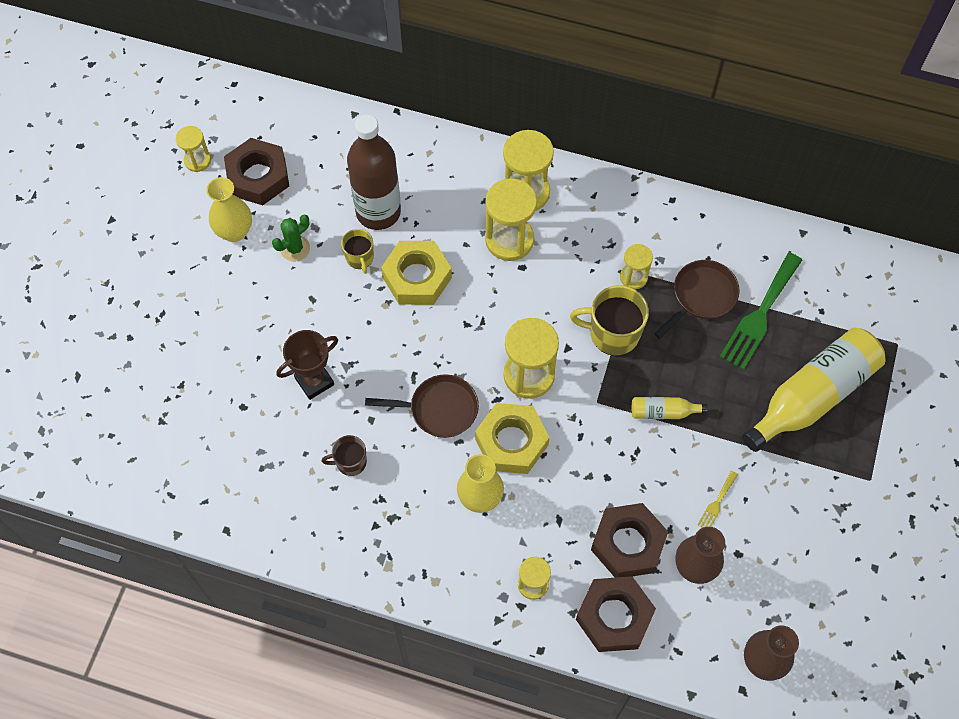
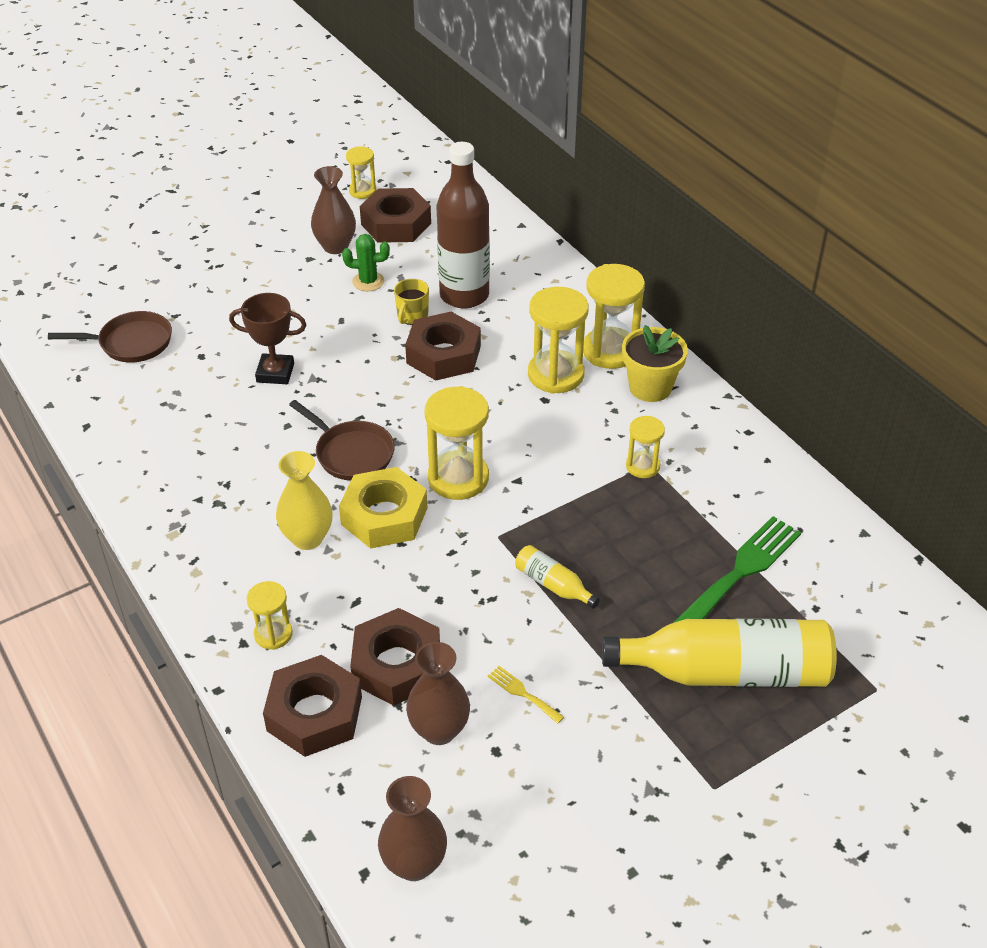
camera: 40 degrees right, 20 degrees down
(235, 231) = (335, 246): yellow vase -> brown vase
(350, 462) = (234, 443): brown mug -> none
(417, 277) = (443, 354): yellow nut -> brown nut
(580, 206) = (650, 387): none -> yellow flower pot
(613, 333) = (573, 495): yellow mug -> none
(701, 296) = (695, 520): brown pan -> brown pan (131, 343)
(717, 503) = (522, 693): yellow fork -> yellow fork turned 60 degrees clockwise
(759, 315) = (742, 570): green fork -> green fork turned 150 degrees clockwise

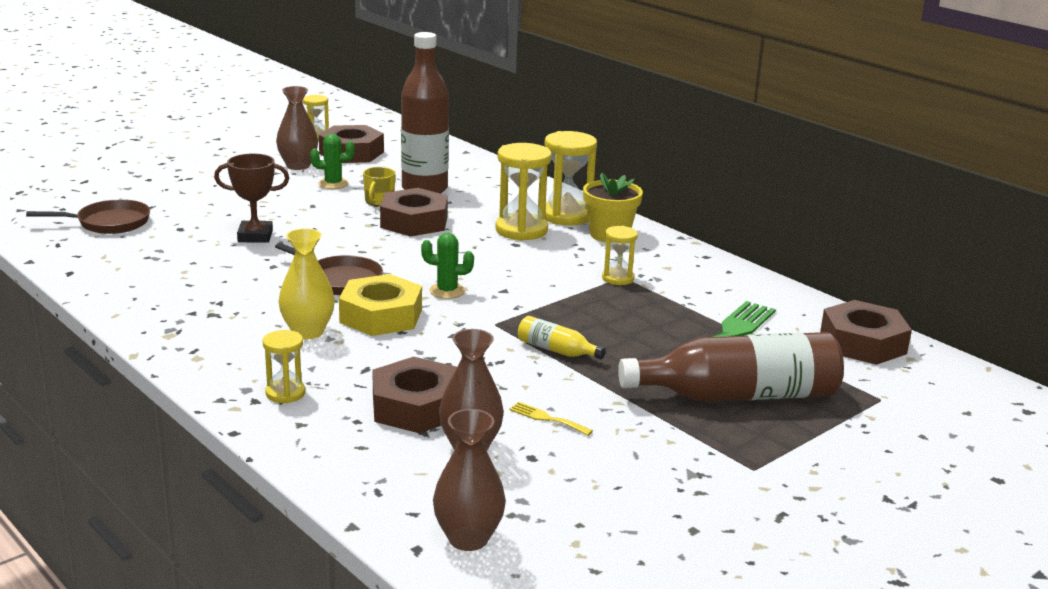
camera: 10 degrees left, 20 degrees down
(314, 713) = (339, 442): brown nut -> brown nut (863, 343)
(458, 478) = (447, 291): yellow hourglass -> green cactus
(726, 672) = (738, 395): yellow bottle -> brown bottle

